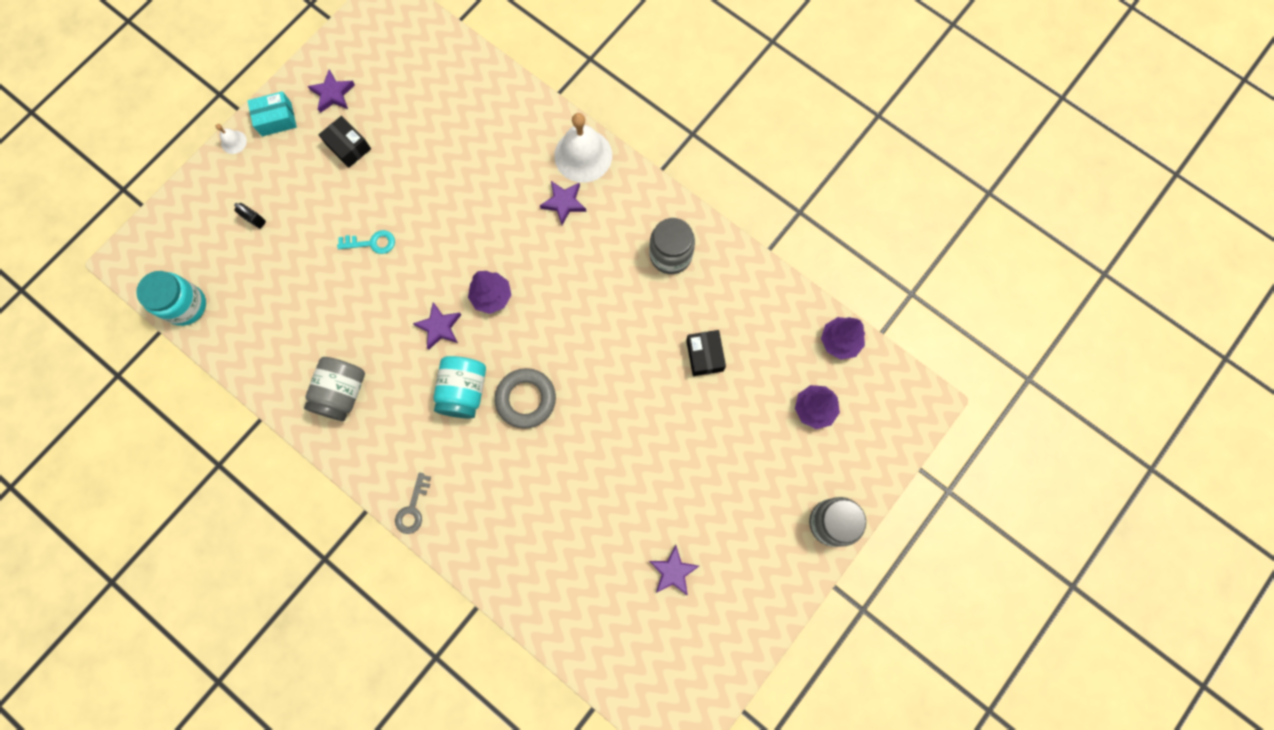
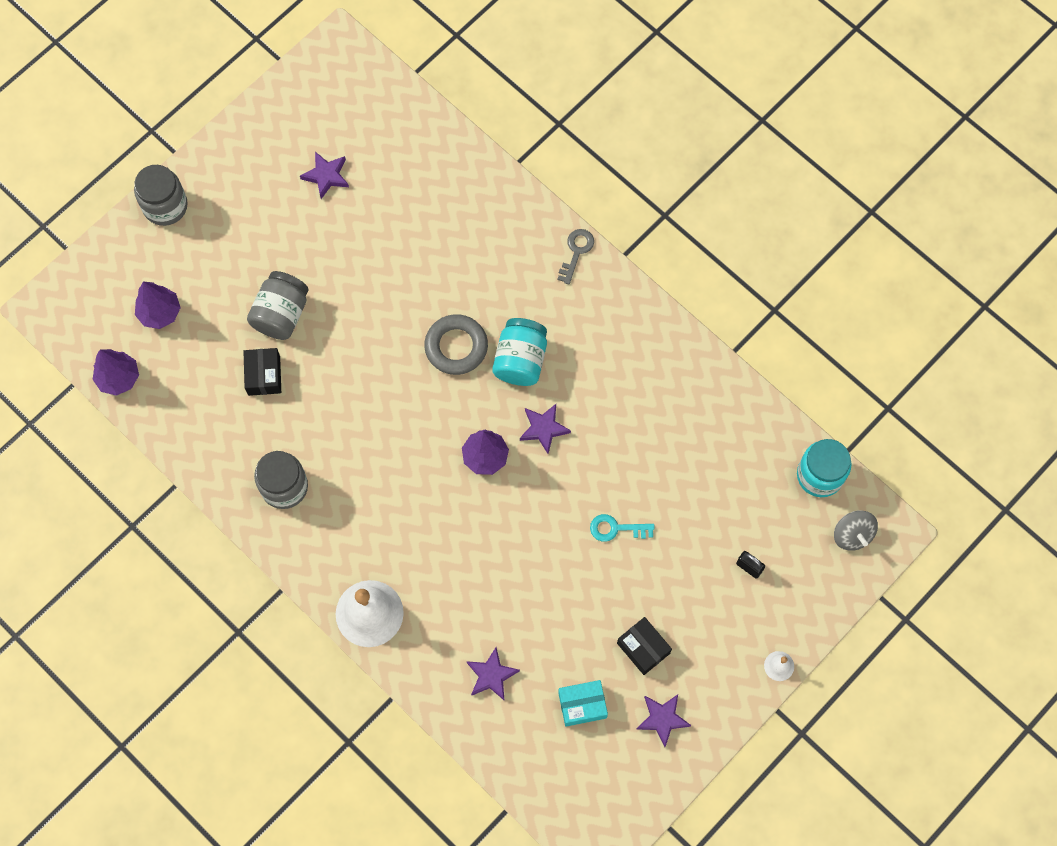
camera: 175 degrees left, 5 degrees down
(161, 255) = (852, 534): none -> grey spinning top
(276, 119) = (729, 691): turquoise box -> turquoise box (582, 705)
(342, 392) = (648, 369): grey jar -> grey jar (281, 314)
(564, 203) = (397, 557): purple star -> purple star (491, 675)

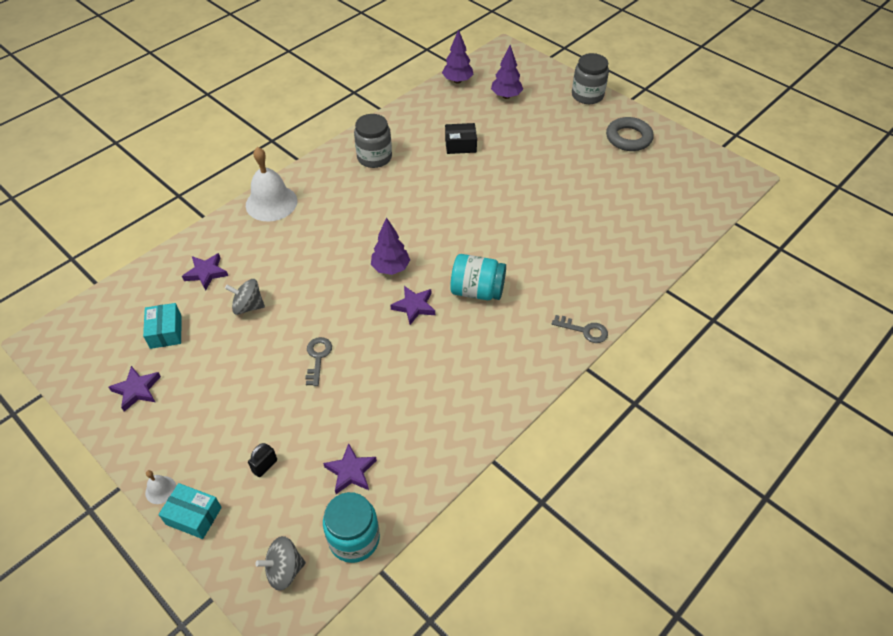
camera: 90 degrees right, 20 degrees down
(281, 314) = (509, 152): grey jar -> none
(326, 176) = (627, 172): purple star -> purple star (351, 471)
(456, 347) = (487, 249): grey ring -> grey ring (628, 138)
(544, 616) = (248, 306): none -> grey spinning top
(616, 529) = (318, 357): turquoise key -> grey key
(643, 648) = (204, 376): black box -> none
(804, 627) = (194, 516): none -> turquoise box

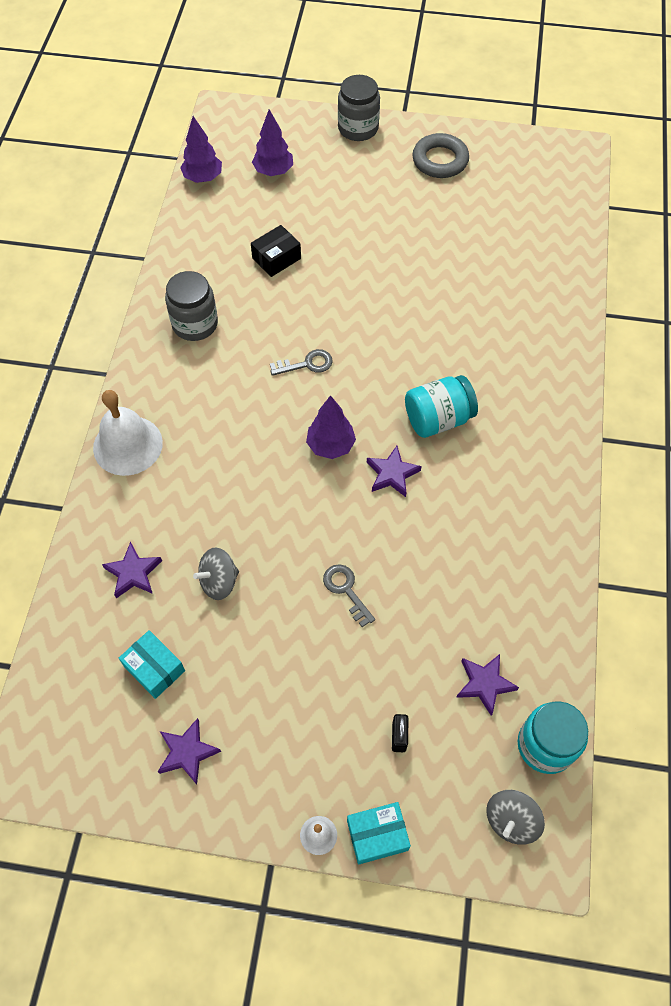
camera: 35 degrees left, 10 degrees up
(584, 330) = (570, 401): grey key -> grey key (306, 364)

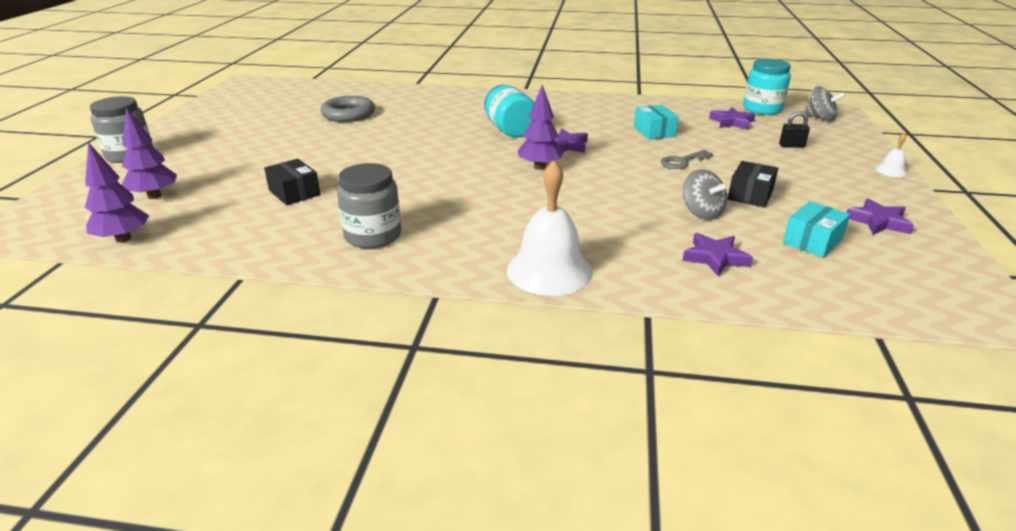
camera: 90 degrees left, 30 degrees down
(256, 640) = (750, 195): none -> black box
(306, 364) = (444, 177): grey key -> none
(377, 835) = (870, 153): turquoise box -> turquoise box (654, 131)
(440, 160) = (212, 124): grey ring -> grey ring (348, 114)

